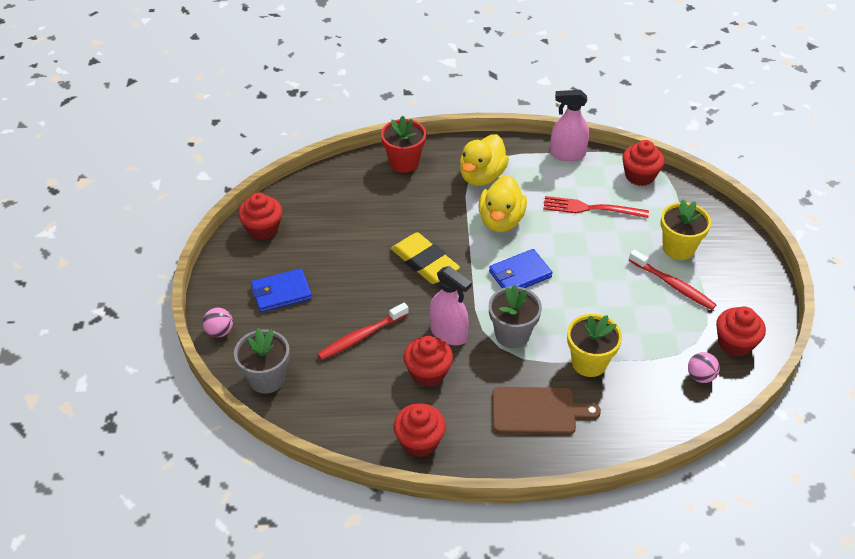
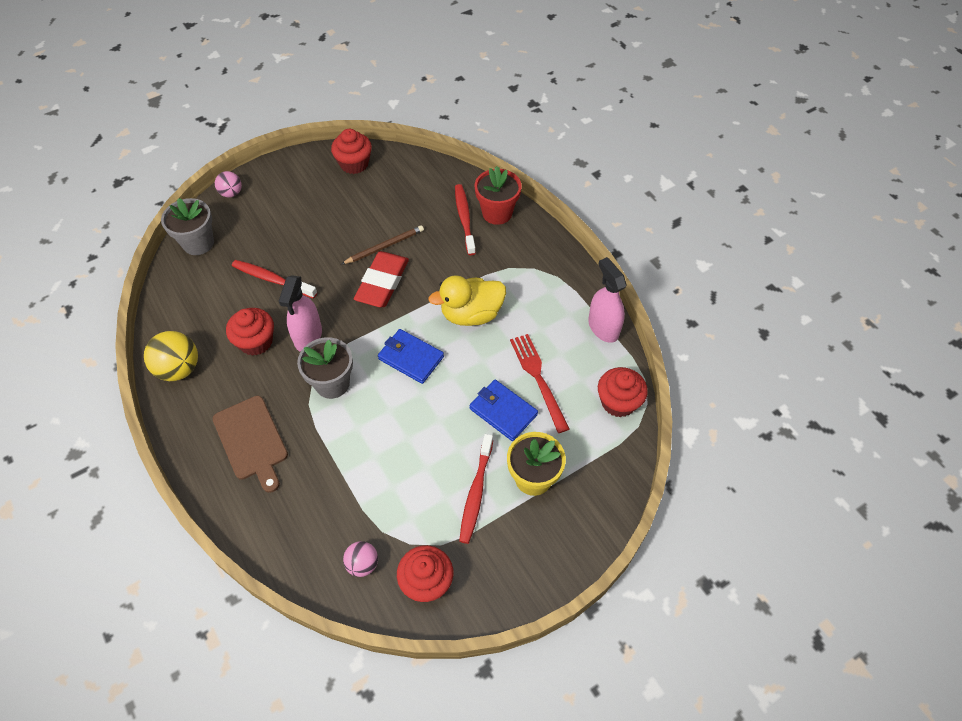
camera: 60 degrees right, 10 degrees up
(281, 293) = (291, 208): blue wallet -> blue wallet (503, 411)
(384, 245) = (384, 246): none -> brown pencil
(394, 184) = (464, 219): none -> red toothbrush
(419, 441) = (179, 369): red cupcake -> yellow ball
(424, 262) = (382, 282): yellow eraser -> red eraser
(482, 176) = (520, 275): yellow duck -> none
(589, 363) = (330, 458): yellow flower pot -> none

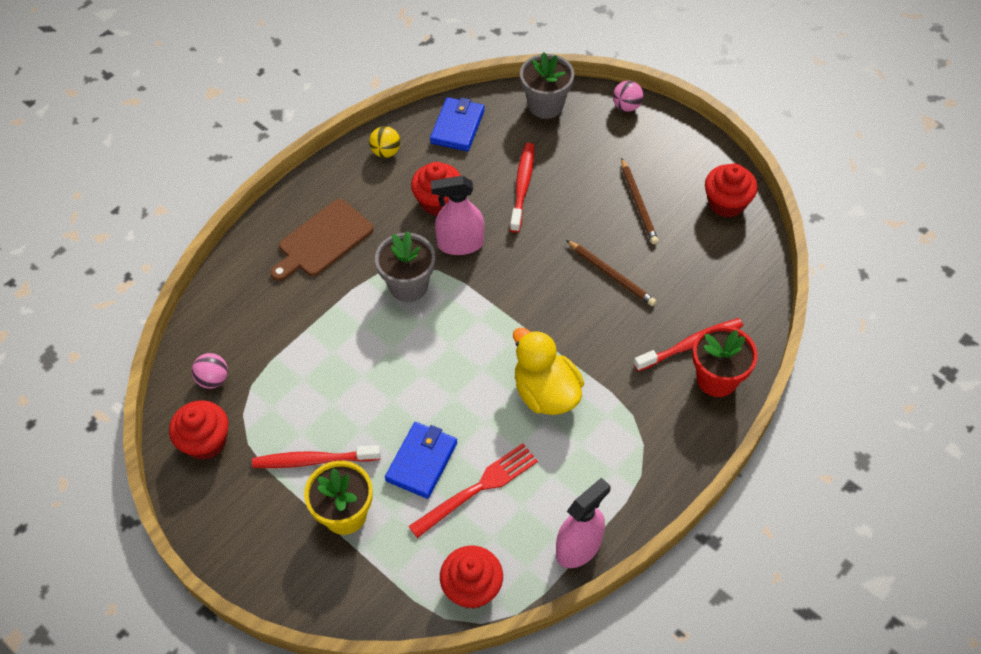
camera: 75 degrees right, 0 degrees up
(179, 369) = (386, 152): yellow ball -> yellow ball, size x0.60
(328, 212) = (638, 203): none -> brown pencil
(382, 282) = (557, 289): red eraser -> none
(410, 358) = (464, 348): blue wallet -> blue wallet (457, 126)

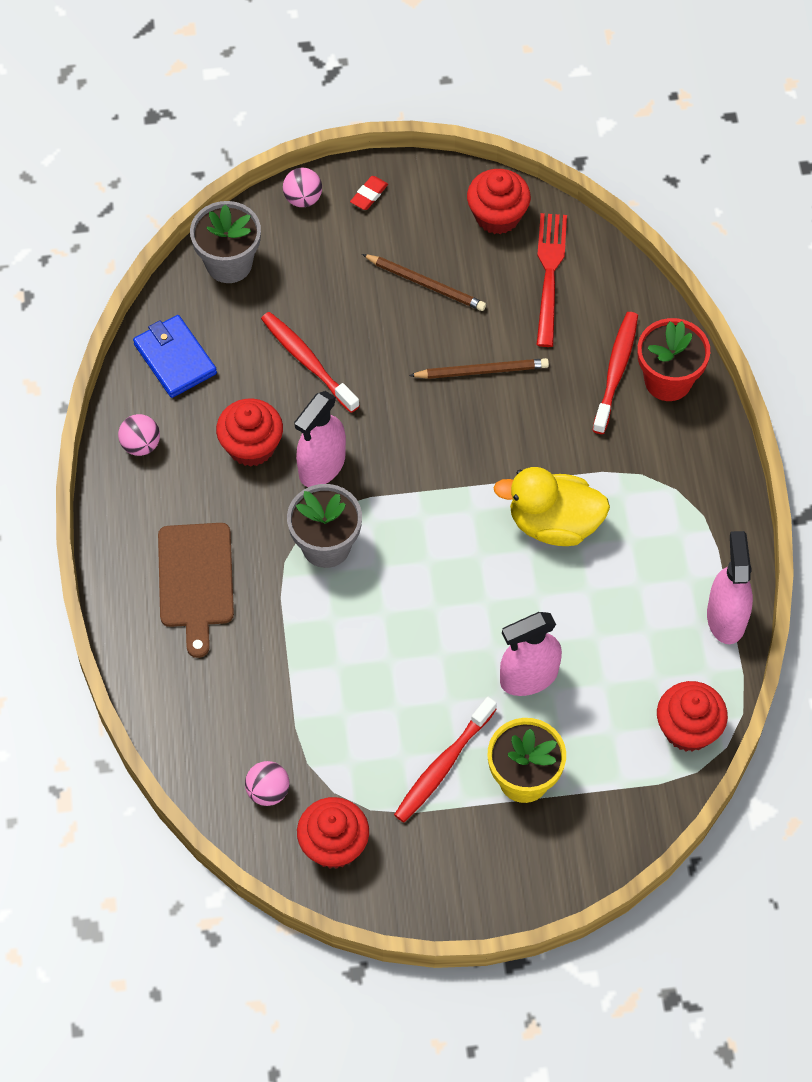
camera: 50 degrees left, 5 degrees up
(386, 152) = (141, 445): yellow ball -> pink ball
(421, 461) = (529, 677): blue wallet -> pink spray bottle
(478, 488) = (598, 651): red fork -> red fork (549, 274)
(665, 133) = (369, 195): none -> red eraser

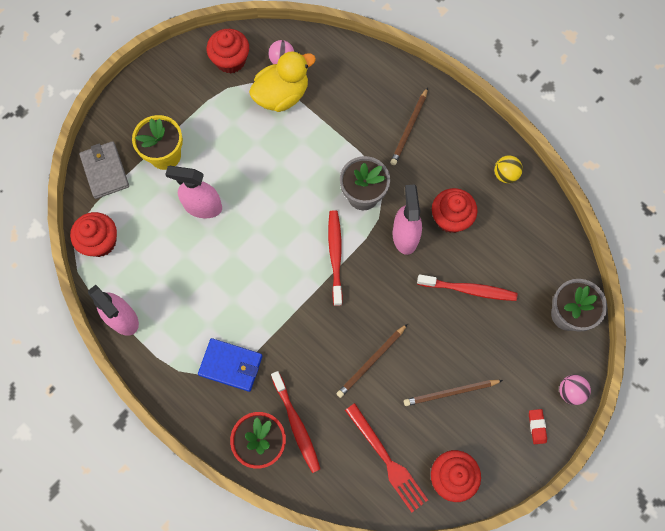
camera: 140 degrees right, 10 degrees up
(141, 445) = (505, 174): pink ball -> yellow ball
(175, 359) = (537, 234): blue wallet -> blue wallet (231, 365)
(195, 581) = (409, 128): brown cutting board -> brown pencil
(443, 766) = (209, 132): red toothbrush -> red toothbrush (335, 256)
(529, 677) = (203, 207): pink spray bottle -> pink spray bottle turned 105 degrees counterclockwise
(554, 523) = (256, 300): yellow duck -> yellow duck (282, 95)
(617, 816) = (105, 171): none -> grey wallet

